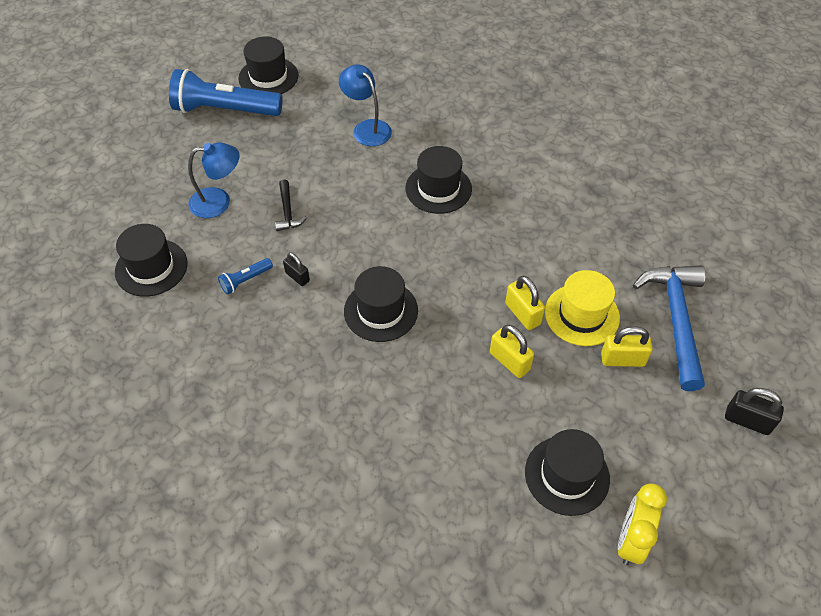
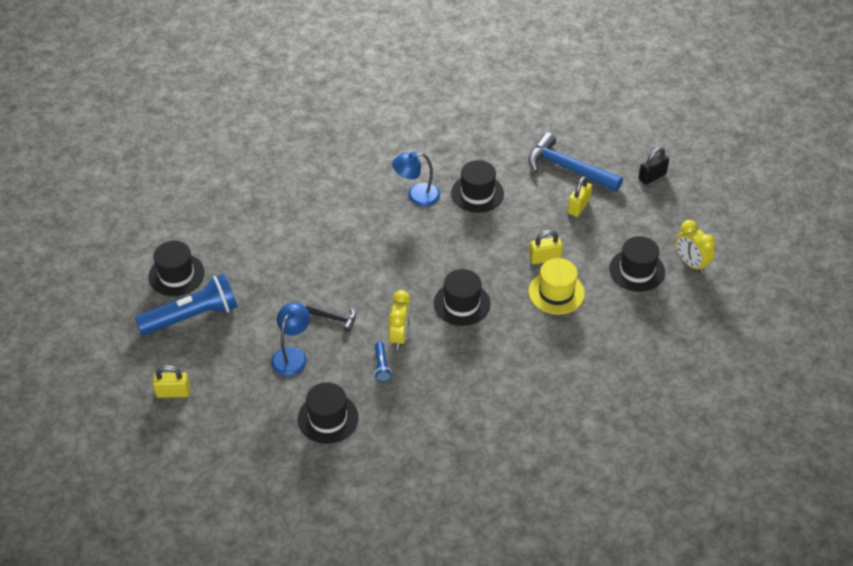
camera: 60 degrees left, 5 degrees down
(225, 110) = (192, 316): blue flashlight -> blue flashlight turned 150 degrees counterclockwise
(297, 277) = (400, 336): black padlock -> yellow clock
(367, 128) = (286, 239): blue lamp -> blue lamp (416, 195)
(438, 188) = (378, 227): black hat -> black hat (477, 193)
(522, 314) = (514, 235): yellow padlock -> yellow padlock (173, 392)
(582, 315) = (534, 208): yellow hat -> yellow hat (556, 292)

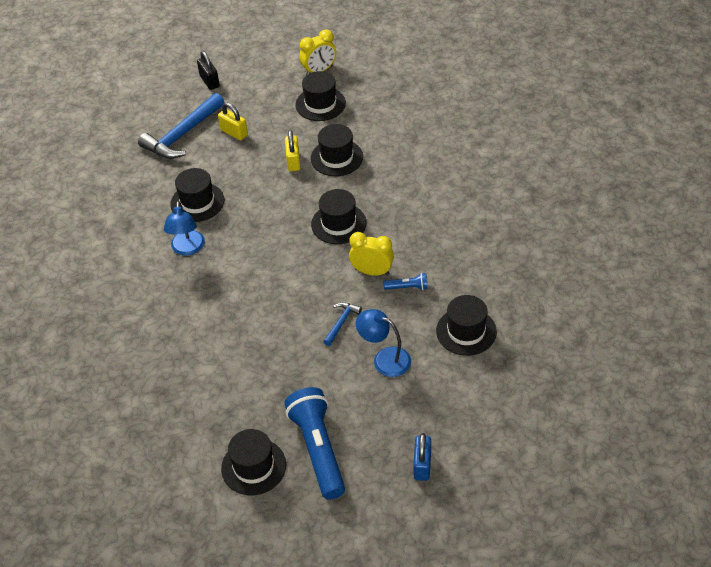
camera: 80 degrees left, 0 degrees up
(173, 392) = (422, 465): yellow padlock -> blue padlock
(334, 318) = (341, 322): black hammer -> blue hammer
(556, 292) = (336, 157): yellow hat -> black hat

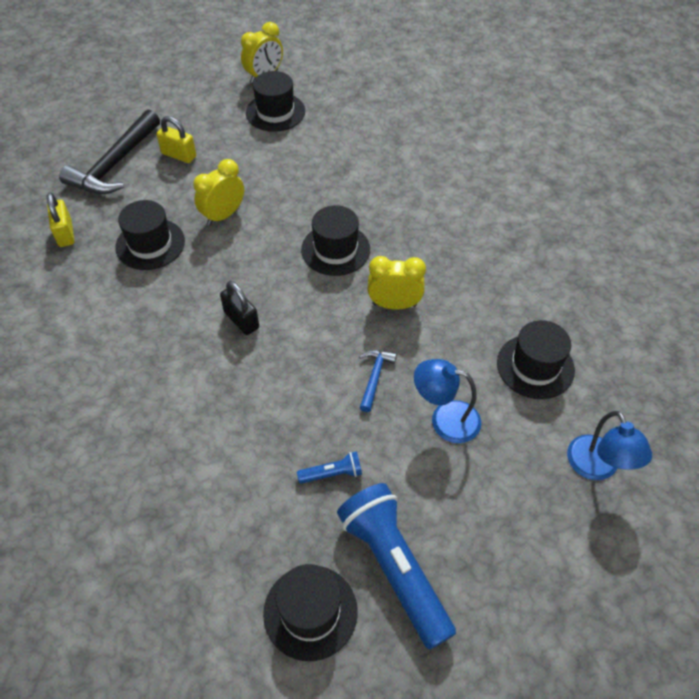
camera: 15 degrees left, 5 degrees up
(182, 135) = (115, 164): blue hammer -> black hammer
(187, 249) = (149, 306): blue lamp -> blue lamp (597, 468)
(209, 81) = (136, 100): black padlock -> black padlock (241, 320)
(258, 186) = (223, 215): none -> yellow clock
(293, 161) = (260, 181): yellow padlock -> yellow padlock (65, 233)
(336, 157) = (311, 171): black hat -> none
(407, 287) = (444, 319): blue flashlight -> blue flashlight (332, 473)
(422, 465) = (542, 567): blue padlock -> none

